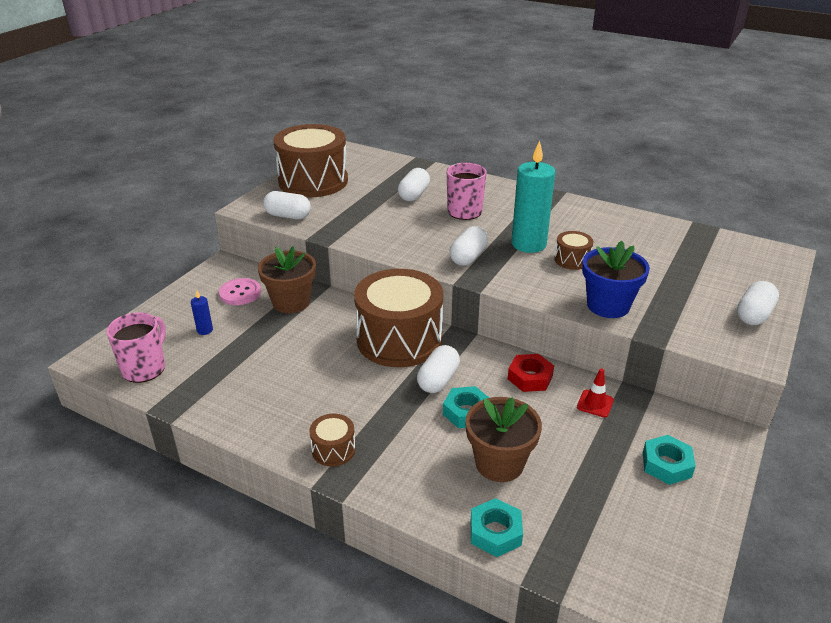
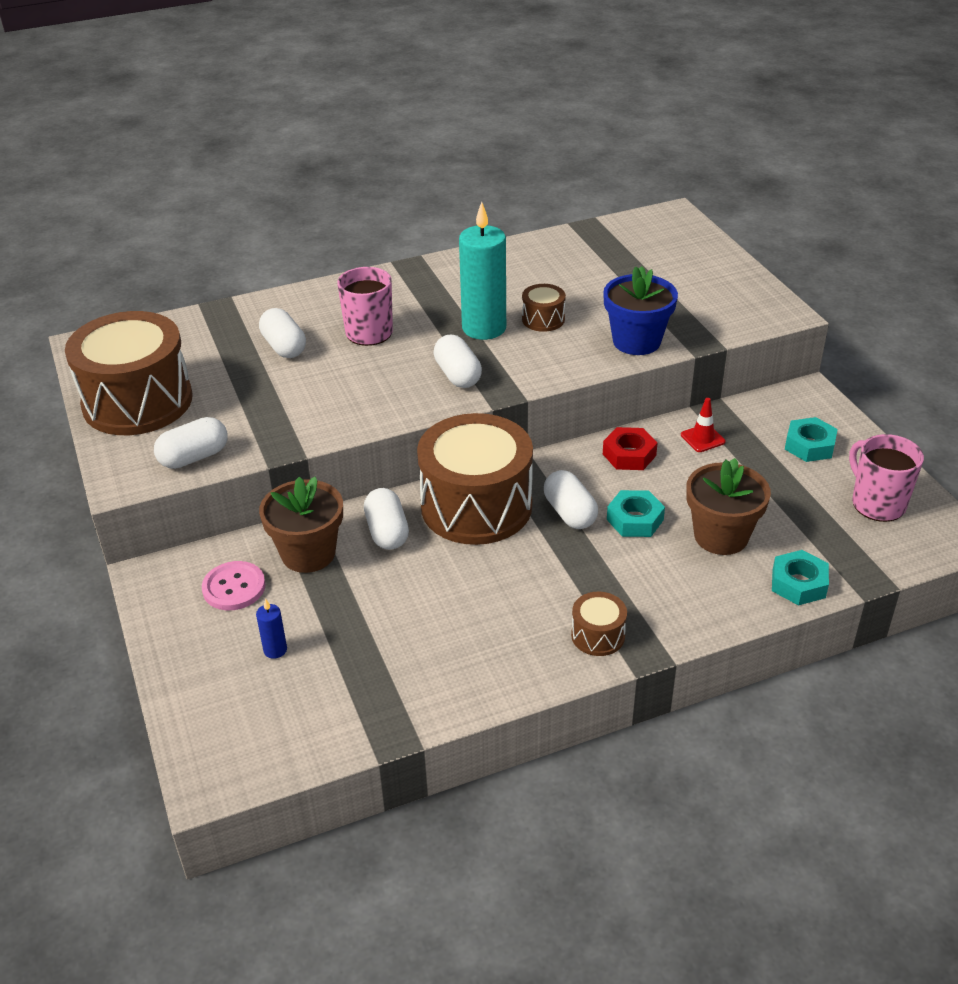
camera: 50 degrees left, 5 degrees up
(145, 368) = (291, 734): pink mug -> pink mug (877, 504)
(753, 315) = (733, 280): white capsule -> white capsule (387, 532)

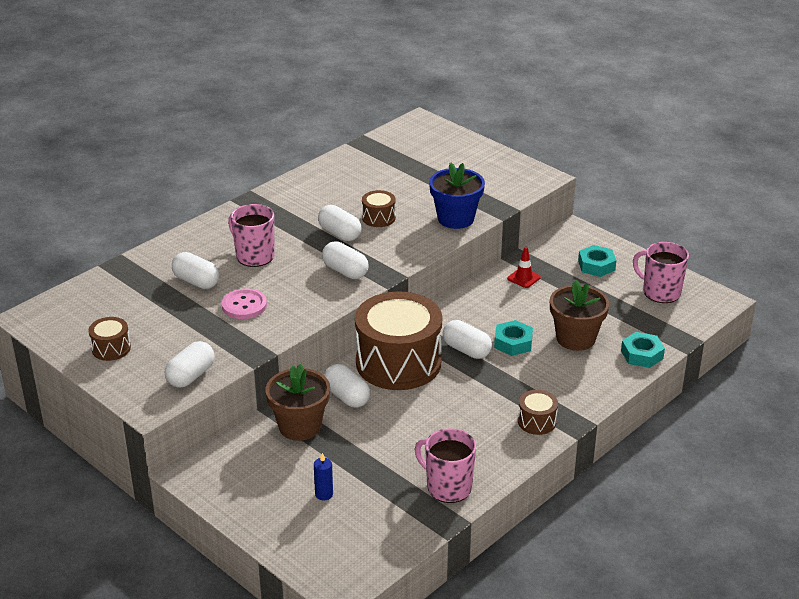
camera: 25 degrees left, 5 degrees down
(137, 402) = (111, 348): brown drum -> brown drum, size x0.43
(234, 587) = (261, 464): pink button -> pink button (244, 305)
(427, 690) = (448, 487): none -> pink mug
(484, 328) = (339, 234): turquoise candle -> white capsule
(629, 455) = (481, 301): red nut -> none

